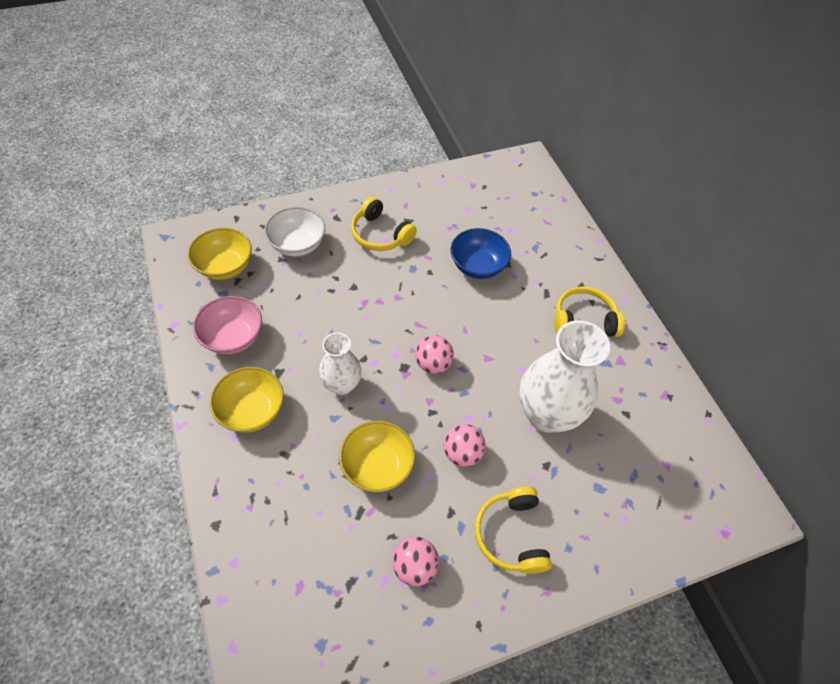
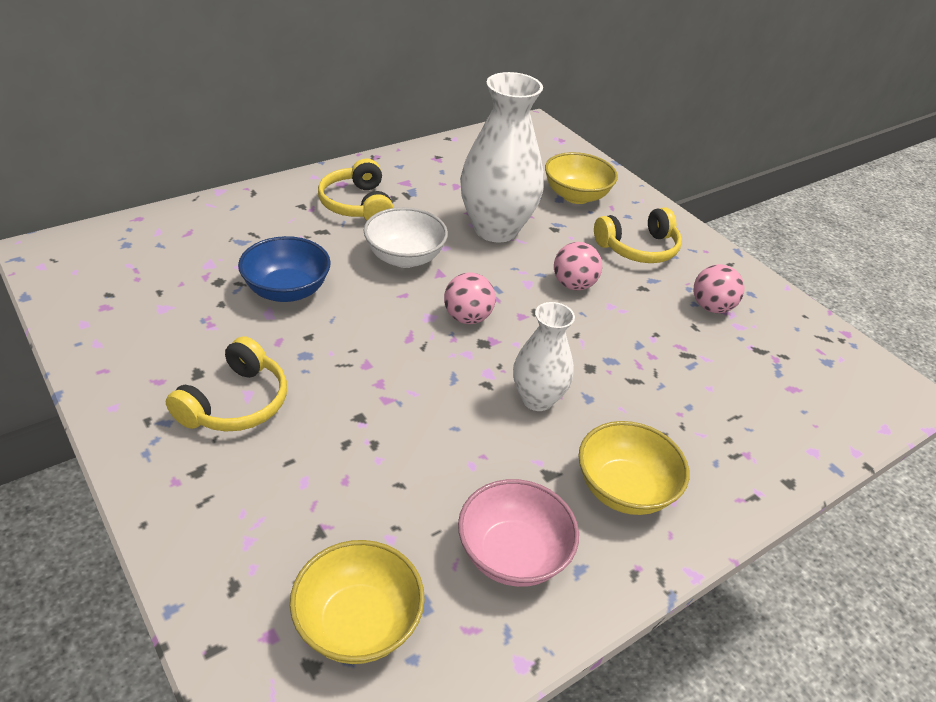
camera: 105 degrees left, 15 degrees down
(297, 244) = (277, 515): white bowl -> white bowl (404, 257)
(377, 466) = (627, 348): yellow bowl -> yellow bowl (576, 196)

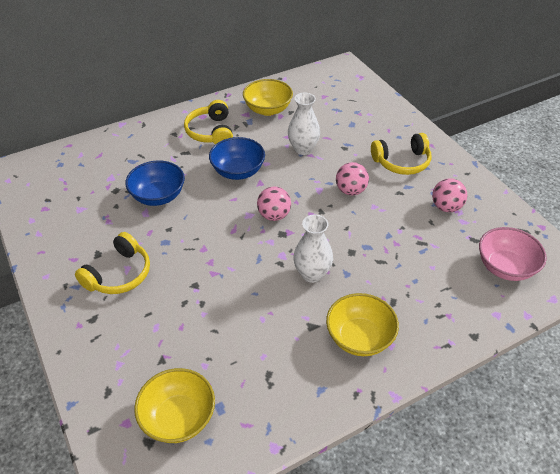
camera: 10 degrees right, 5 degrees up
(404, 257) = (238, 171): white bowl -> blue bowl
(495, 229) = (303, 149): white vase -> white vase, size x0.58
(512, 554) = (279, 378): pink bowl -> pink bowl (505, 267)
(576, 196) = (364, 122): yellow bowl -> yellow bowl (268, 109)

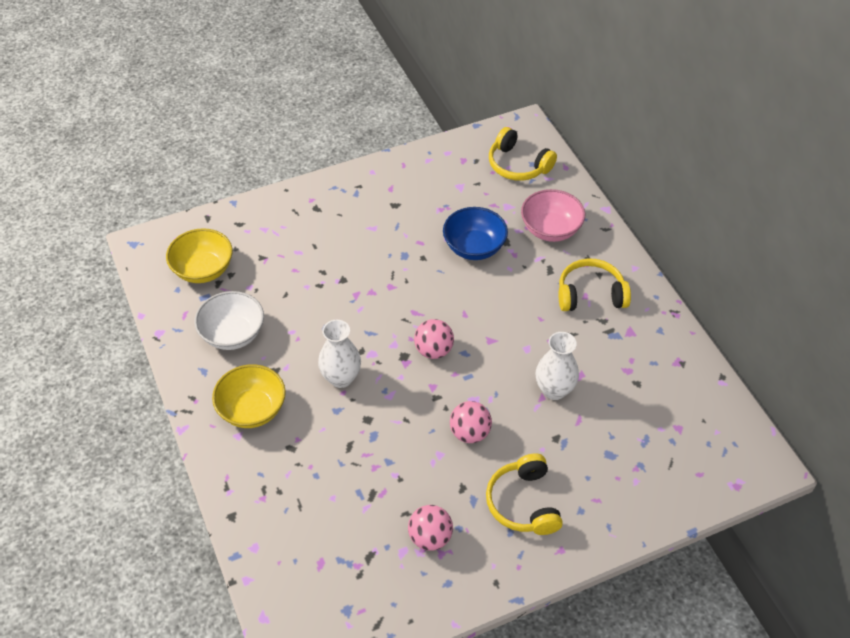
camera: 95 degrees right, 5 degrees up
(119, 274) = (366, 222): yellow headphones -> yellow headphones (518, 165)
(238, 171) = (512, 319): blue bowl -> none
(268, 109) = (641, 357): yellow bowl -> none
(270, 370) = (233, 334): none -> white bowl
(505, 267) = (319, 578): pink bowl -> pink bowl (550, 229)

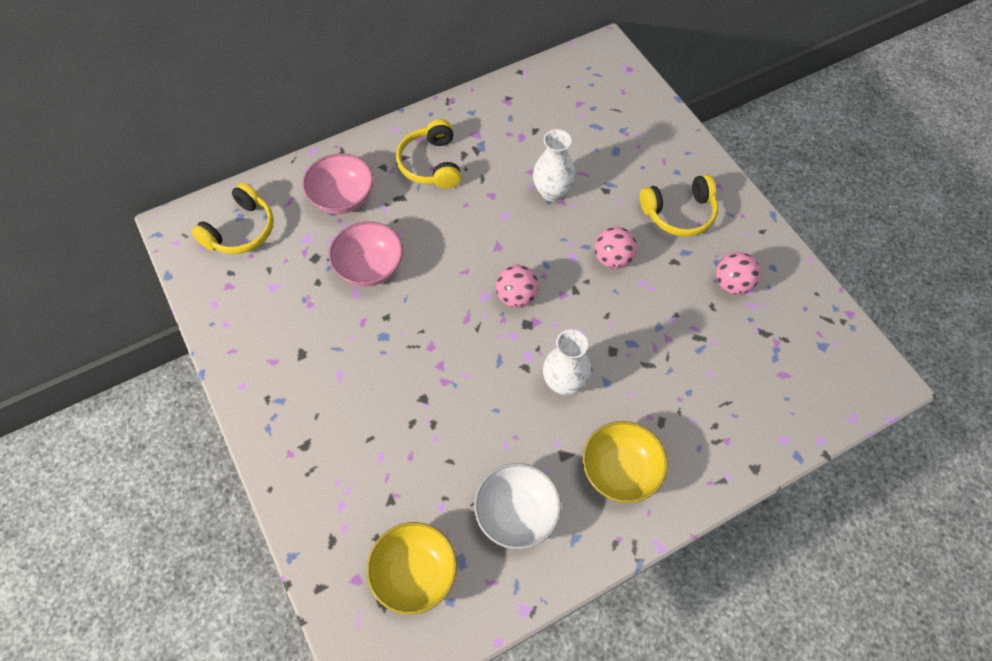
camera: 95 degrees left, 10 degrees up
(474, 247) = (370, 267): blue bowl -> pink bowl

